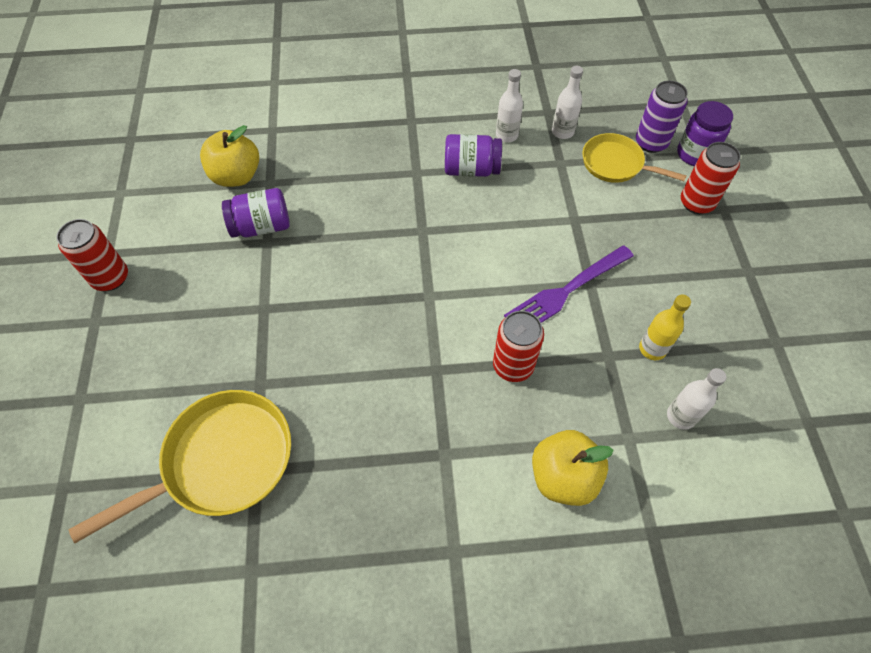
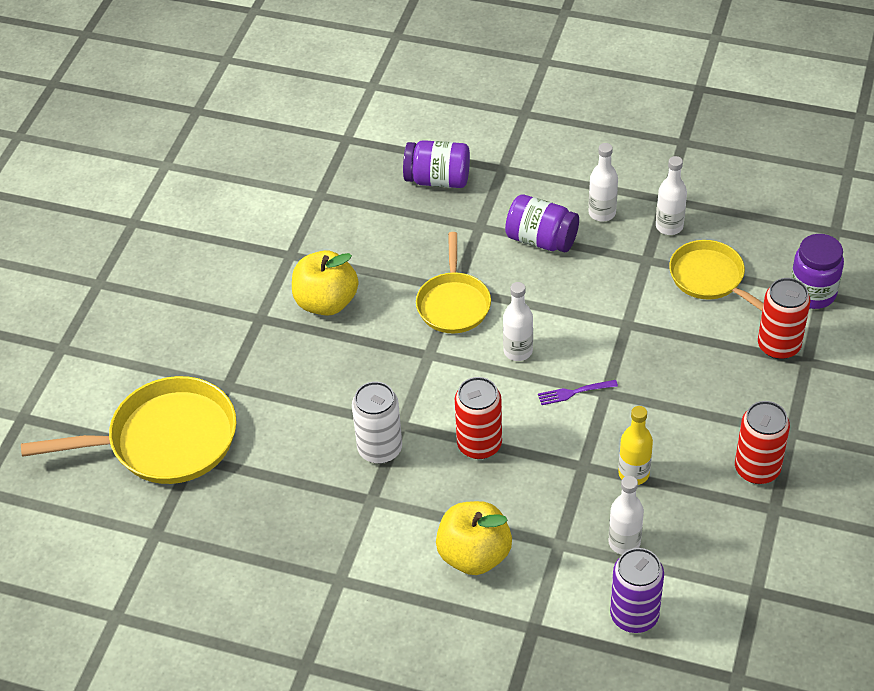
camera: 25 degrees right, 10 degrees down
(110, 278) = (127, 247): red can -> red can (757, 469)
(236, 176) = (288, 179): yellow apple -> yellow apple (326, 302)
(261, 226) = (292, 238): purple jar -> purple jar (438, 179)
(427, 244) = (453, 303): none -> yellow pan
(429, 400) = (380, 449): none -> white can
(501, 269) = (518, 351): none -> white bottle
(565, 291) = (574, 392): purple fork -> purple fork, size x0.46
(651, 143) = (767, 266): purple can -> purple can (634, 615)

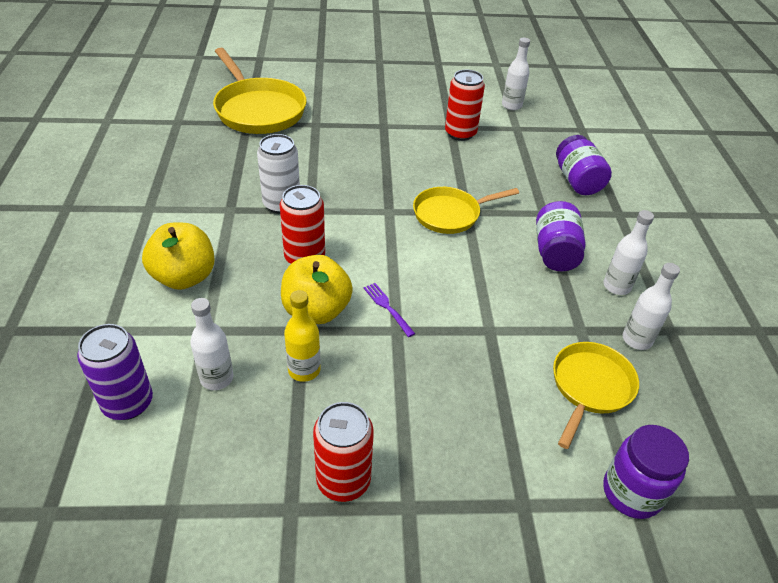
camera: 65 degrees right, 5 degrees down
(326, 302) = (414, 151): yellow apple -> yellow apple (316, 310)
(518, 351) = (418, 261): white bottle -> white bottle (511, 105)
(778, 346) = (531, 470): red can -> red can (460, 133)

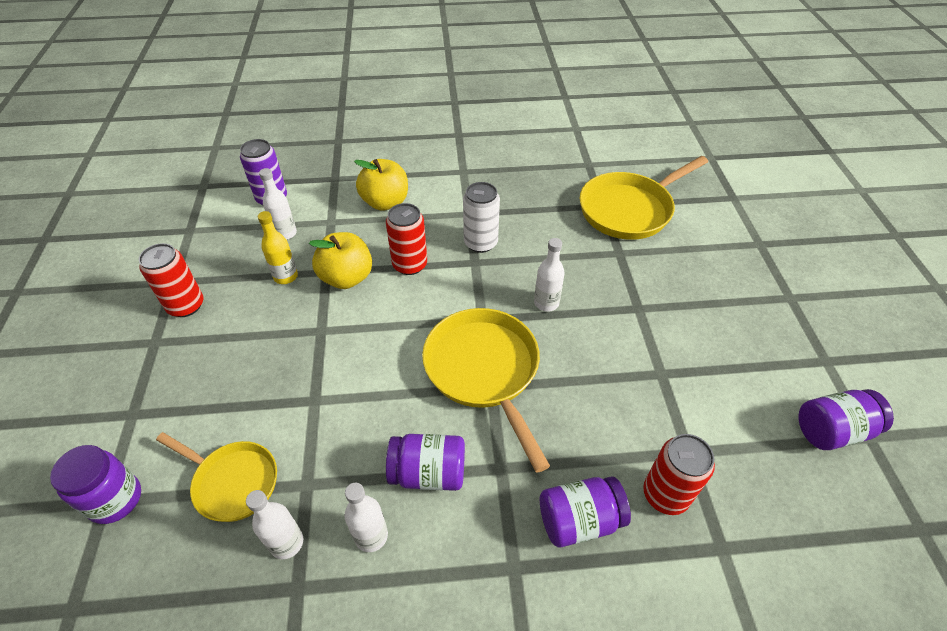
camera: 90 degrees right, 5 degrees up
(387, 307) = (348, 323): purple fork -> none
(450, 214) = (484, 371): yellow pan -> yellow pan, size x1.60
(460, 133) = (650, 384): red can -> red can (665, 494)
(493, 74) = (832, 430): none -> purple jar
(511, 105) = (748, 450): white bottle -> white bottle (546, 303)

